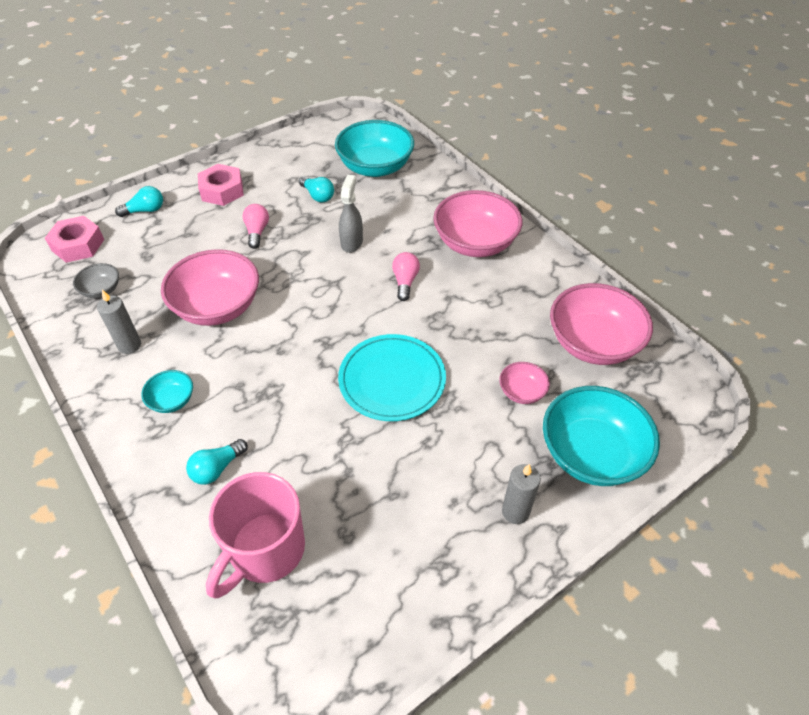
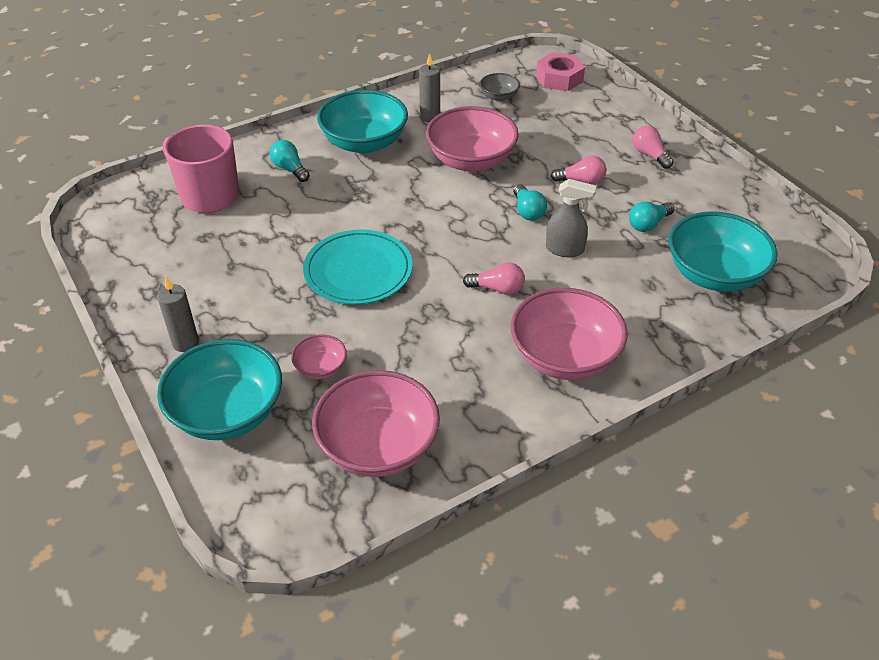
camera: 95 degrees right, 5 degrees down
(145, 210) = (612, 109): turquoise light bulb -> turquoise light bulb (527, 211)
(172, 400) = (364, 143): turquoise bowl -> turquoise bowl, size x2.09
(222, 191) = (649, 155): pink nut -> pink light bulb

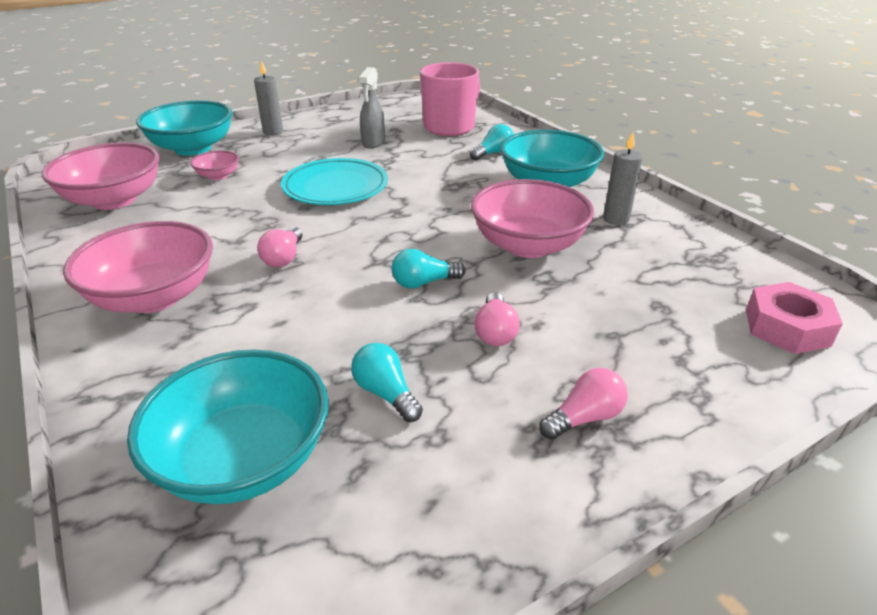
camera: 90 degrees right, 10 degrees down
(499, 96) = (693, 268): grey bowl -> none
(565, 249) = (341, 308): grey spray bottle -> grey spray bottle (373, 143)

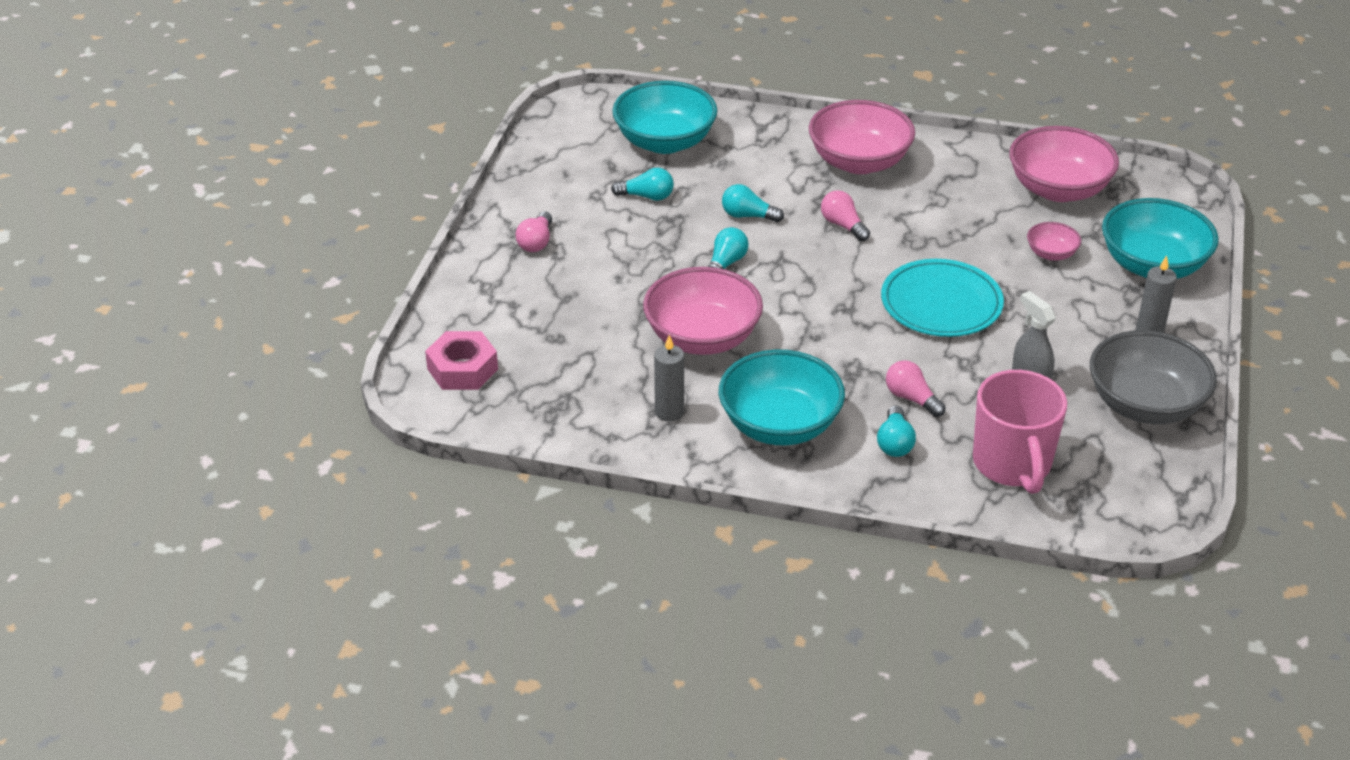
camera: 135 degrees right, 5 degrees up
(333, 309) = (748, 216): none -> turquoise light bulb
(345, 117) = (1145, 405): none -> grey bowl
(495, 332) = (636, 259): pink light bulb -> pink light bulb (911, 398)

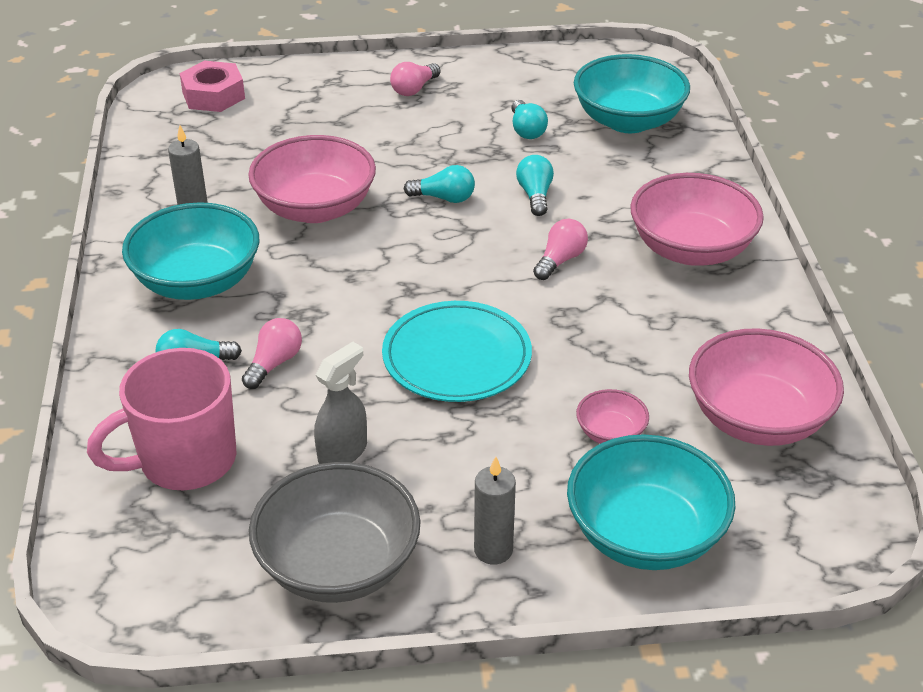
camera: 70 degrees right, 0 degrees up
(536, 242) = (414, 89): pink light bulb -> pink light bulb turned 45 degrees counterclockwise

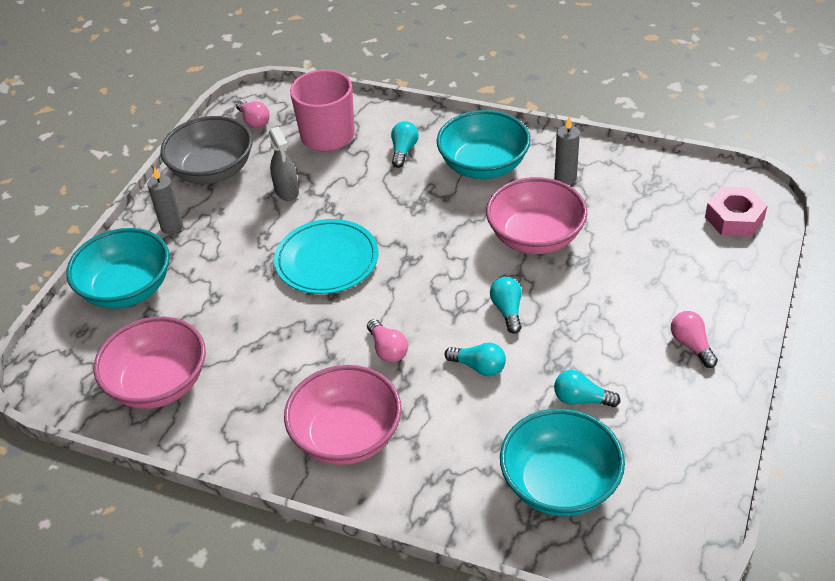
camera: 120 degrees right, 5 degrees up
(274, 363) = (380, 181): pink light bulb -> pink light bulb (254, 121)
(444, 198) = (507, 310): turquoise light bulb -> turquoise light bulb turned 135 degrees clockwise
(610, 433) = (208, 306): pink bowl -> none

